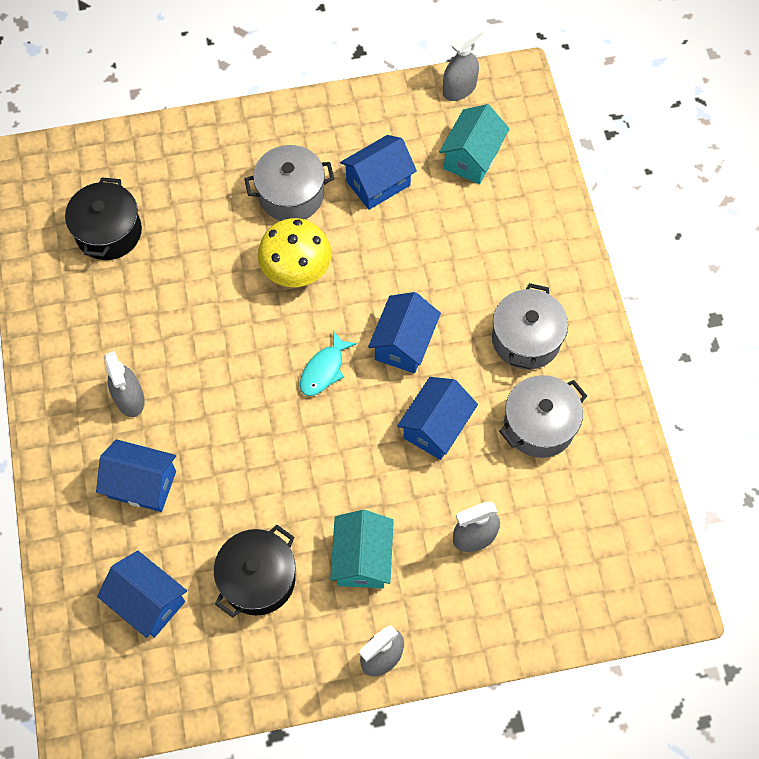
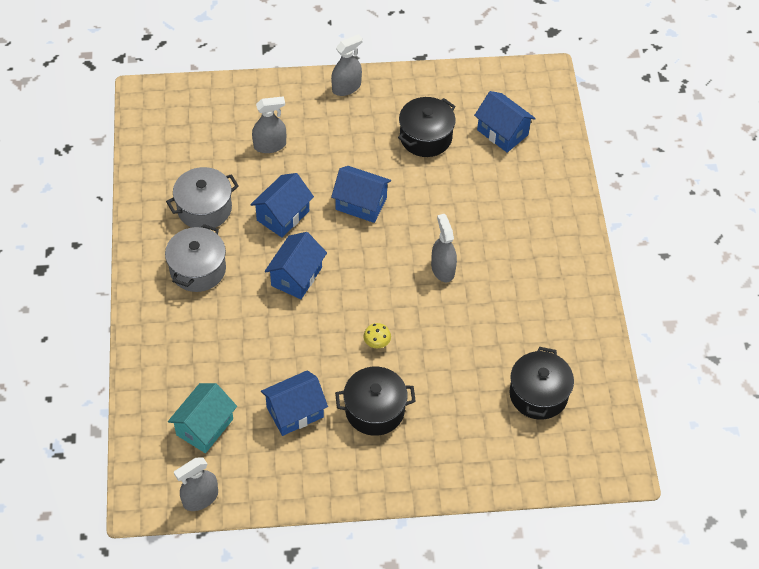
camera: 175 degrees left, 10 degrees down
(129, 398) = (517, 260): grey spray bottle -> grey spray bottle (443, 269)
(142, 484) = (507, 202): blue house -> blue house (361, 204)
(291, 195) = (374, 410): grey pot -> black pot
(296, 271) = (377, 343): yellow mushroom -> yellow mushroom, size x0.45
(324, 370) = (363, 264): turquoise fish -> none
(362, 558) = (351, 141): turquoise house -> none

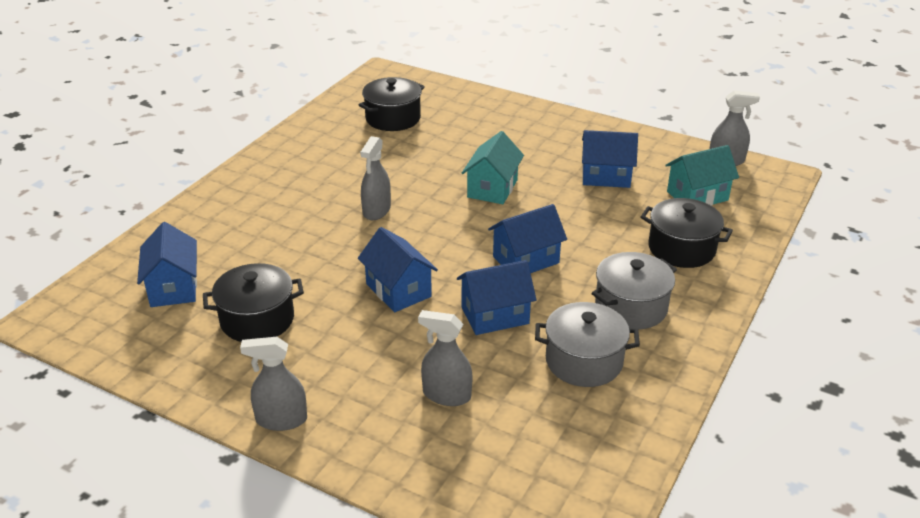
camera: 145 degrees left, 20 degrees down
(374, 410) = (534, 154): black pot -> black pot (681, 249)
(377, 343) = (492, 188): yellow mushroom -> turquoise house

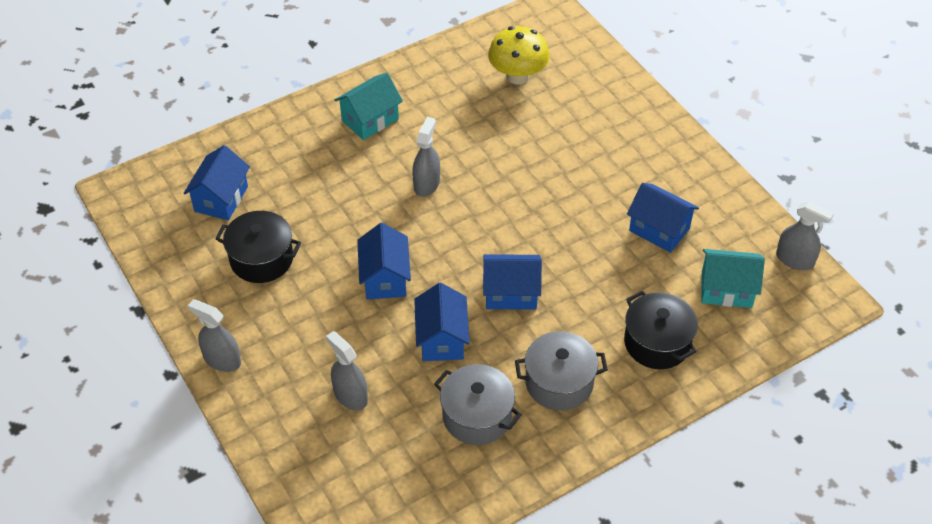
camera: 30 degrees right, 15 degrees up
(376, 210) = (426, 184): grey spray bottle -> grey spray bottle turned 150 degrees clockwise
(393, 118) = (517, 76): black pot -> yellow mushroom
(492, 188) = (543, 200): turquoise house -> turquoise house (370, 120)
(495, 315) = (442, 339): blue house -> blue house turned 75 degrees clockwise

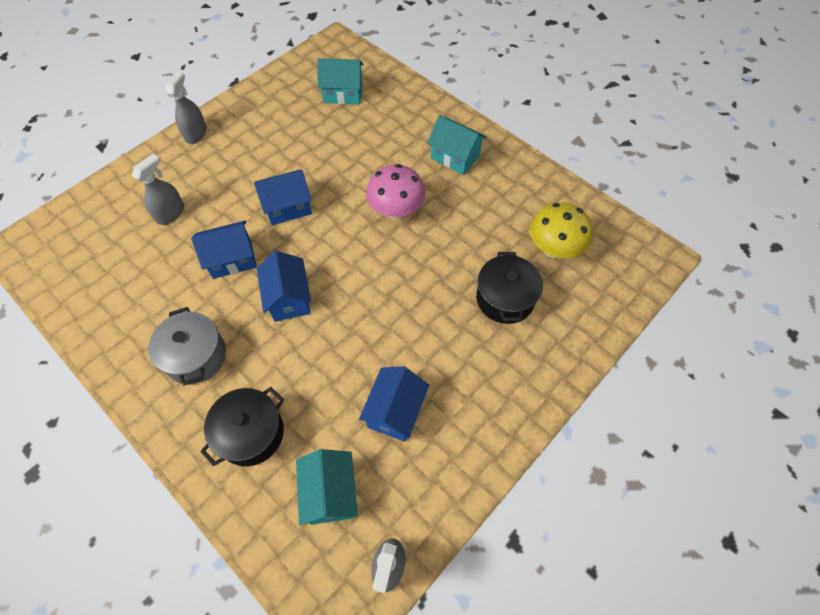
camera: 75 degrees right, 10 degrees up
(221, 199) = (343, 93): blue house -> turquoise house
(261, 259) = (291, 130): black pot -> black pot (505, 298)
(426, 184) = (396, 211): grey spray bottle -> pink mushroom
(477, 416) = (156, 301): grey pot -> none

